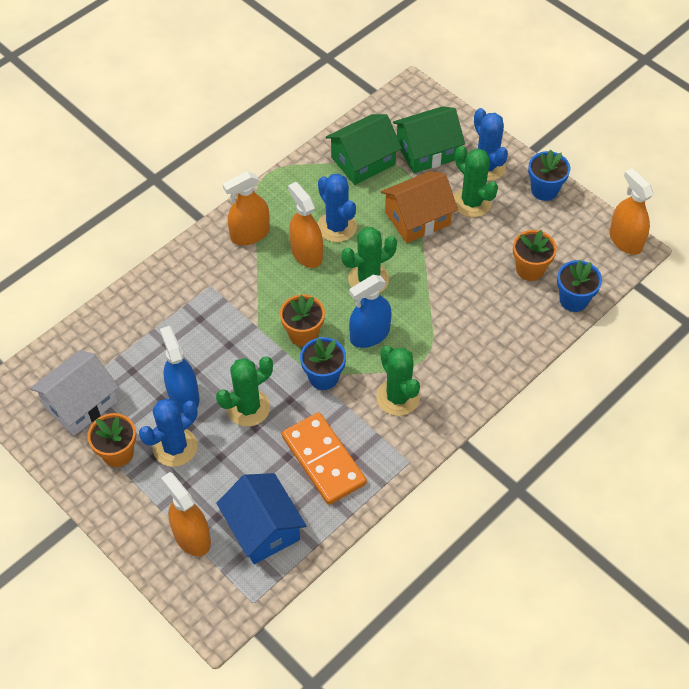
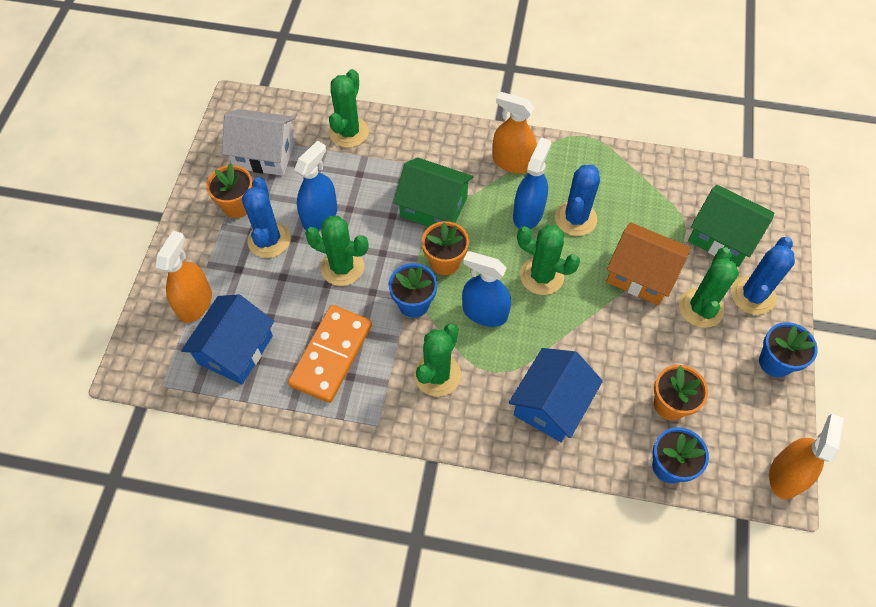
camera: 55 degrees right, 5 degrees up
(115, 328) = (349, 132): none -> green cactus
(175, 447) = (269, 240): blue cactus -> blue cactus turned 75 degrees clockwise
(306, 253) = (528, 214): orange spray bottle -> blue spray bottle
(363, 161) = (663, 195): green house -> green house (433, 207)
(476, 339) = (551, 404): none -> blue house

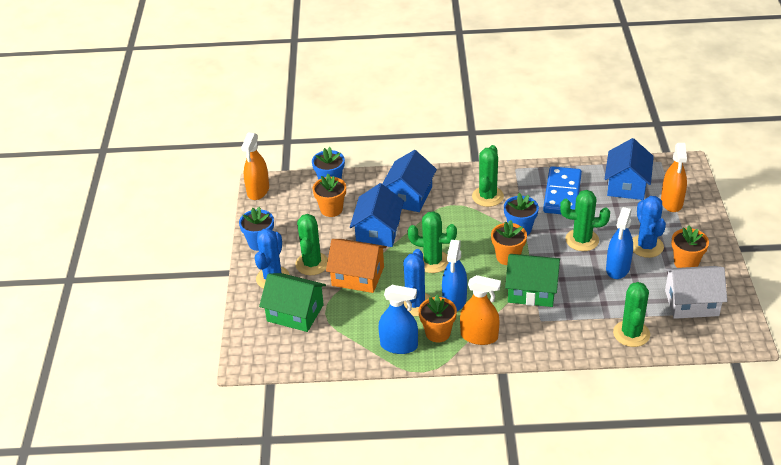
camera: 170 degrees right, 20 degrees down
(331, 355) = (562, 193): orange domino -> blue domino
(485, 313) = (467, 233): blue spray bottle -> blue spray bottle (399, 345)
(557, 176) = (438, 333): none -> orange flower pot
(606, 345) = (378, 231): none -> blue house

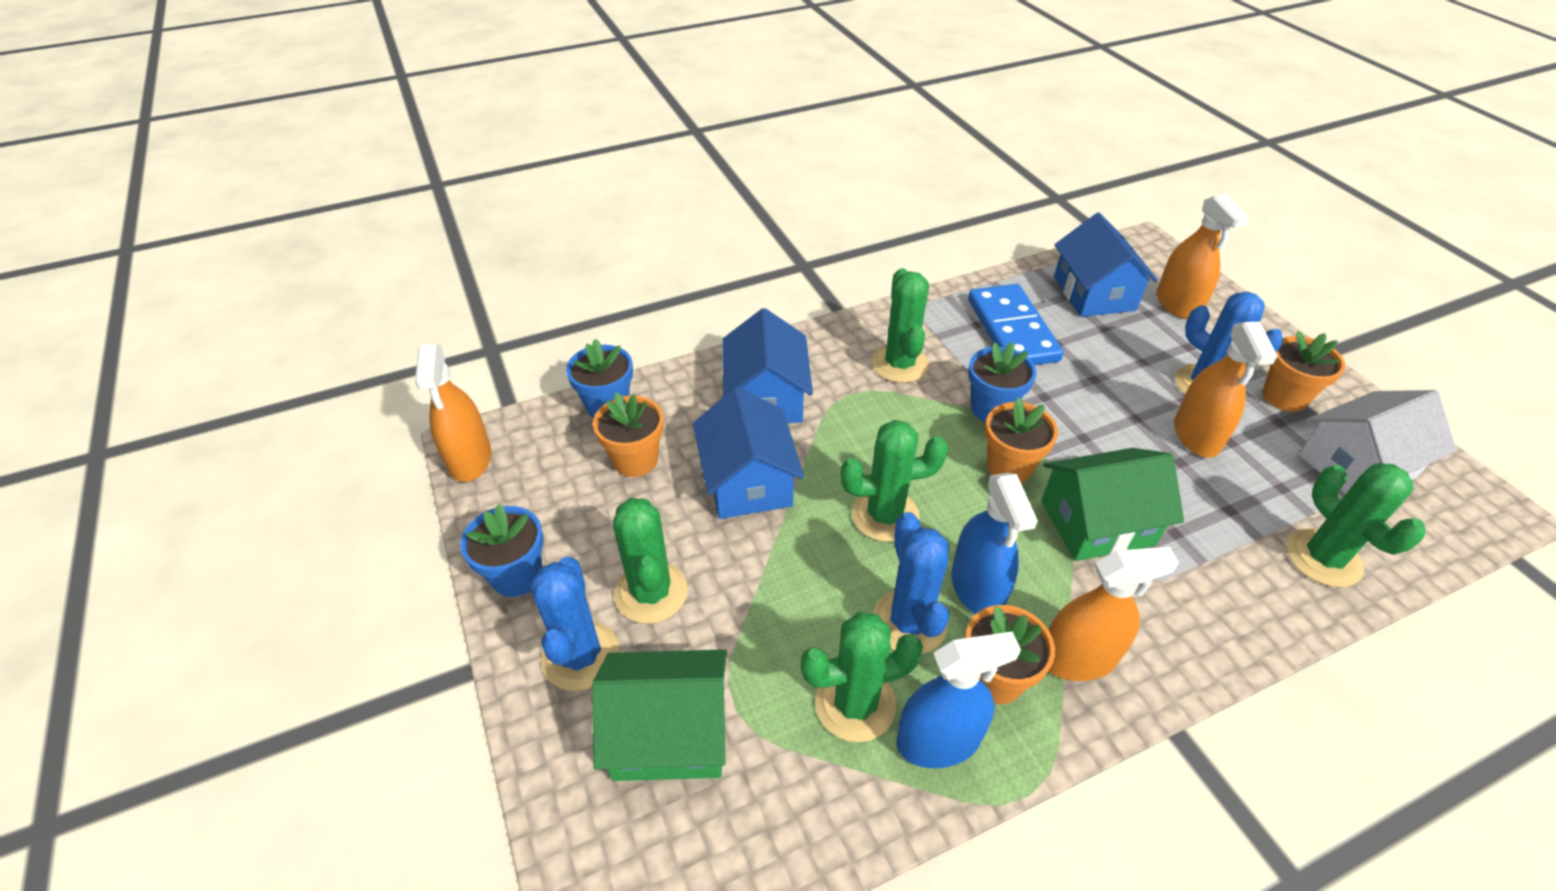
camera: 25 degrees left, 5 degrees up
(358, 276) = (760, 592): orange house -> none
(582, 240) = (1102, 401): green cactus -> green cactus (855, 704)
(618, 268) = (1196, 436): blue spray bottle -> orange spray bottle

